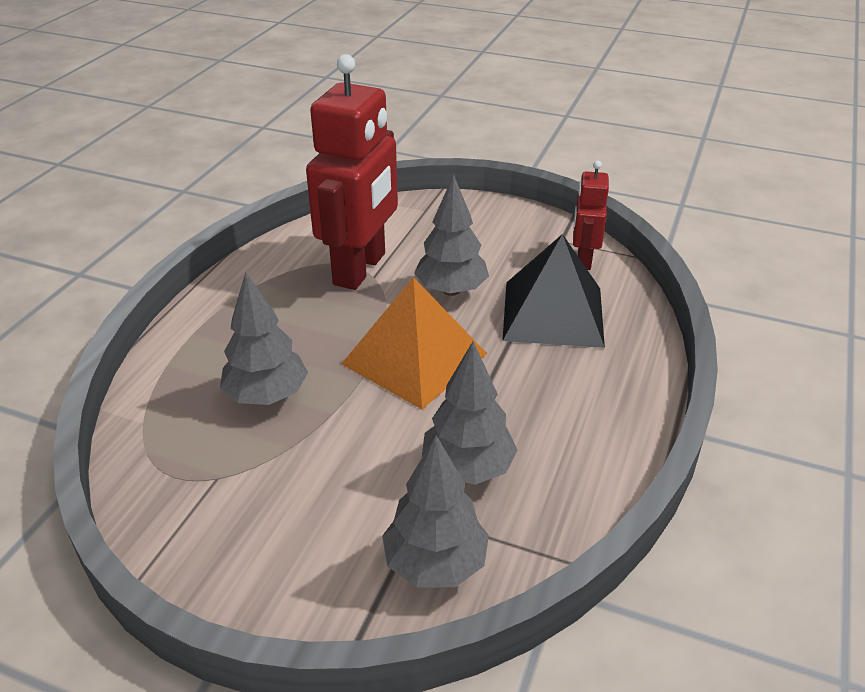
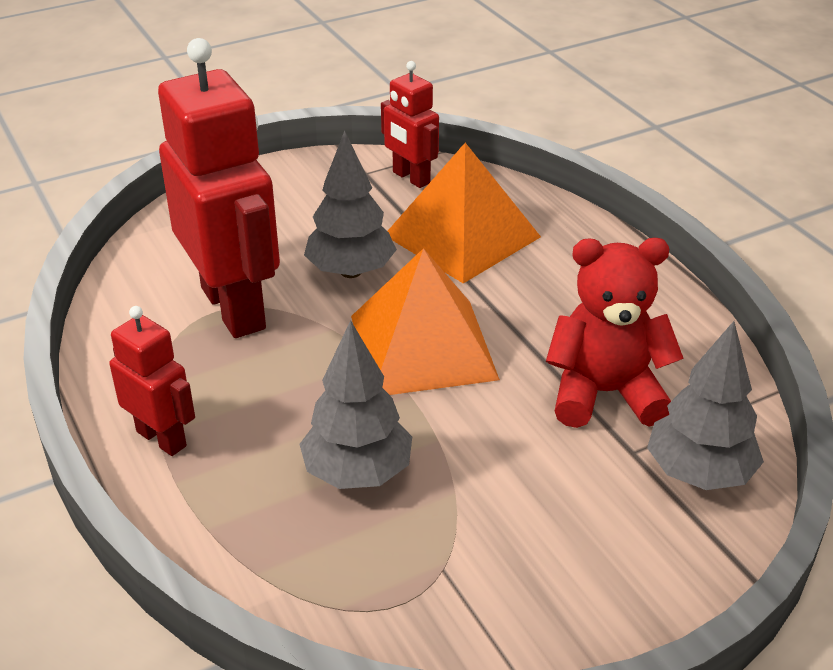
camera: 50 degrees left, 0 degrees up
(222, 309) = (162, 438): none -> red robot
(468, 468) = (605, 393): grey tree -> red teddy bear
(553, 313) = (462, 236): black pyramid -> orange pyramid

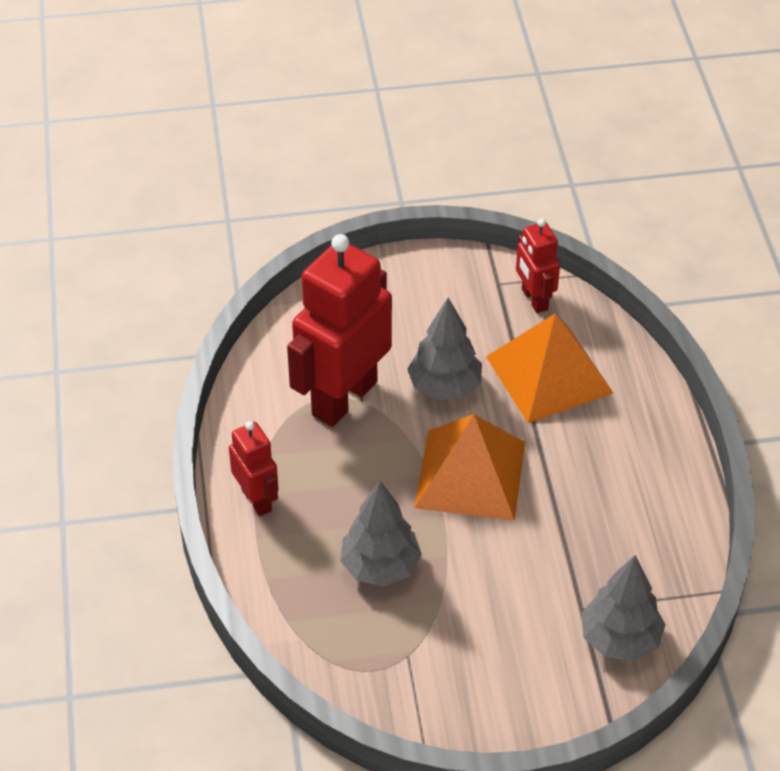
camera: 20 degrees right, 10 degrees up
(234, 308) = (343, 398): red robot -> red robot turned 135 degrees counterclockwise
(605, 393) = (587, 554): red teddy bear -> none

